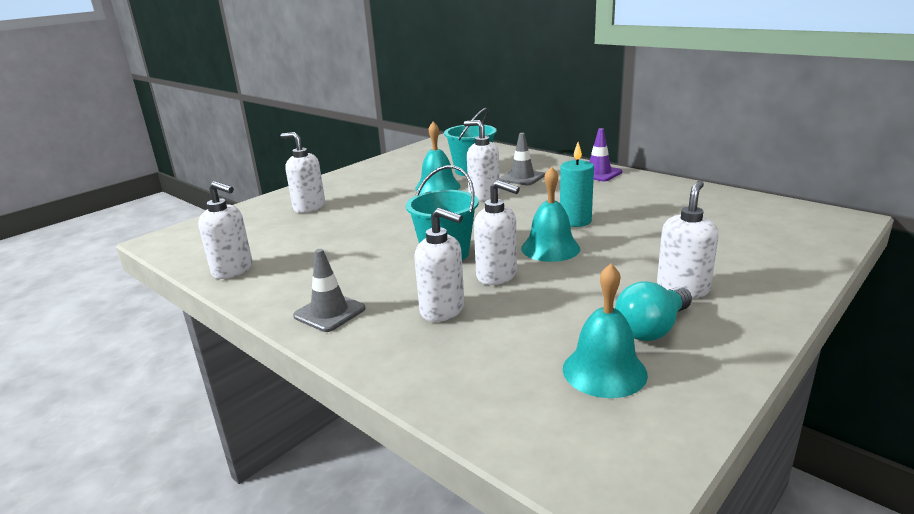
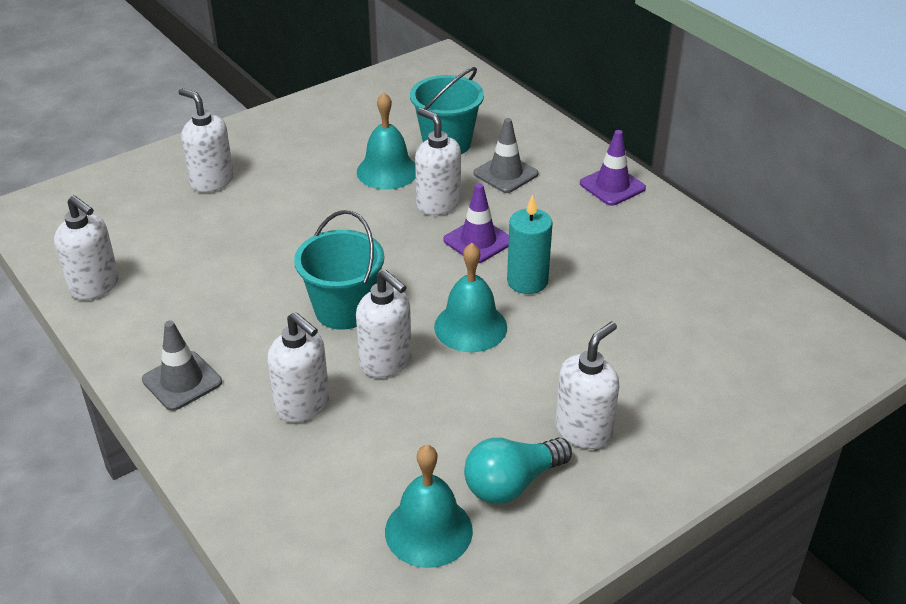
camera: 10 degrees right, 15 degrees up
(525, 208) = (478, 241): none -> purple traffic cone

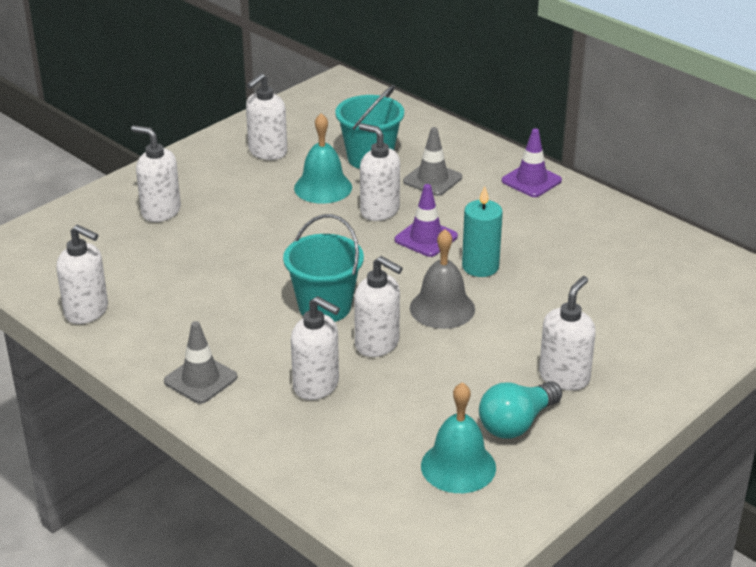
camera: 10 degrees left, 5 degrees down
(343, 126) = (267, 152): none -> white soap dispenser
(470, 327) = (442, 308): turquoise bell -> grey bell

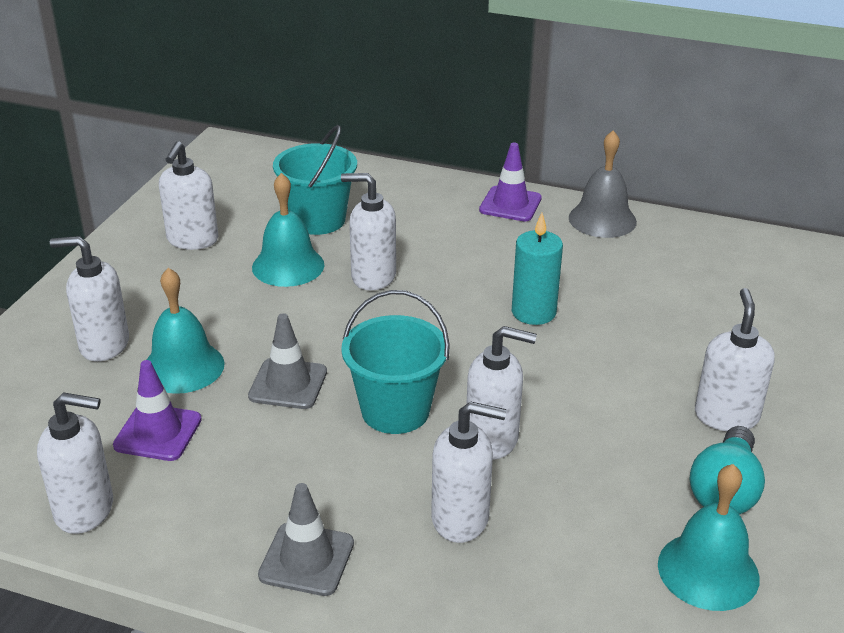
camera: 25 degrees left, 0 degrees up
(203, 240) = (183, 367): none -> turquoise bell
(426, 238) = (449, 295): purple traffic cone -> purple traffic cone (158, 433)
(432, 179) = (405, 227): grey traffic cone -> grey traffic cone (288, 384)
(442, 308) = (531, 373): grey bell -> grey bell (602, 219)

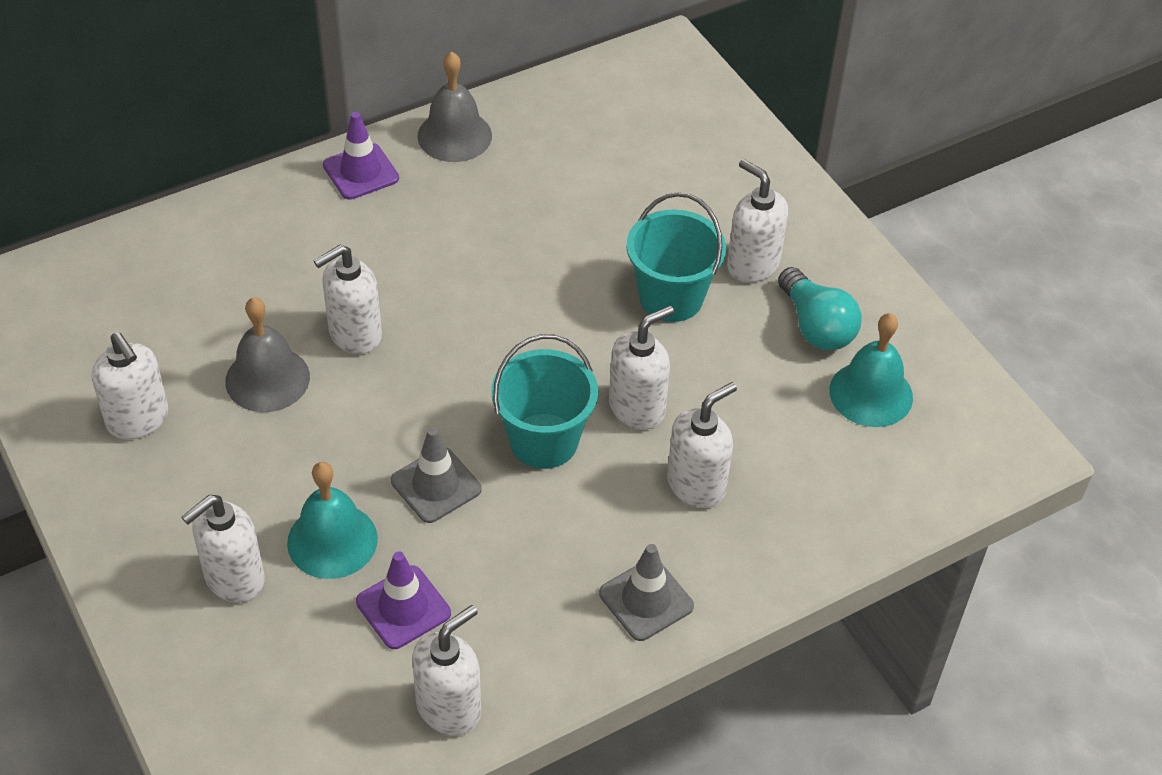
camera: 50 degrees left, 15 degrees up
(288, 266) = (267, 379): turquoise bell -> grey bell
(318, 220) = (220, 311): turquoise bucket -> turquoise bucket (671, 297)
(533, 312) = (522, 272): turquoise candle -> none

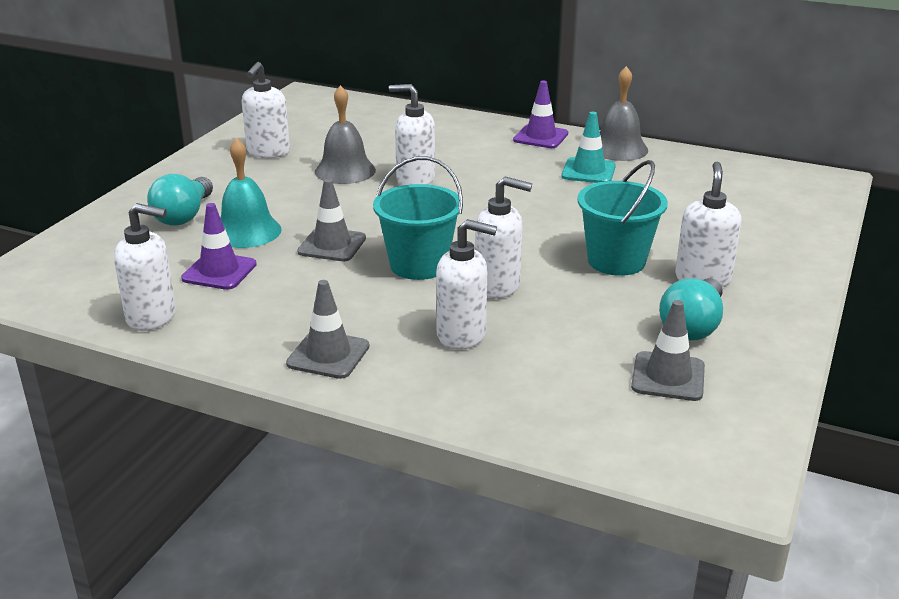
camera: 55 degrees right, 20 degrees down
(234, 578) = (184, 215): white soap dispenser -> turquoise light bulb
(479, 192) = (588, 171): none -> turquoise traffic cone
(871, 393) = (668, 377): turquoise bell -> grey traffic cone

